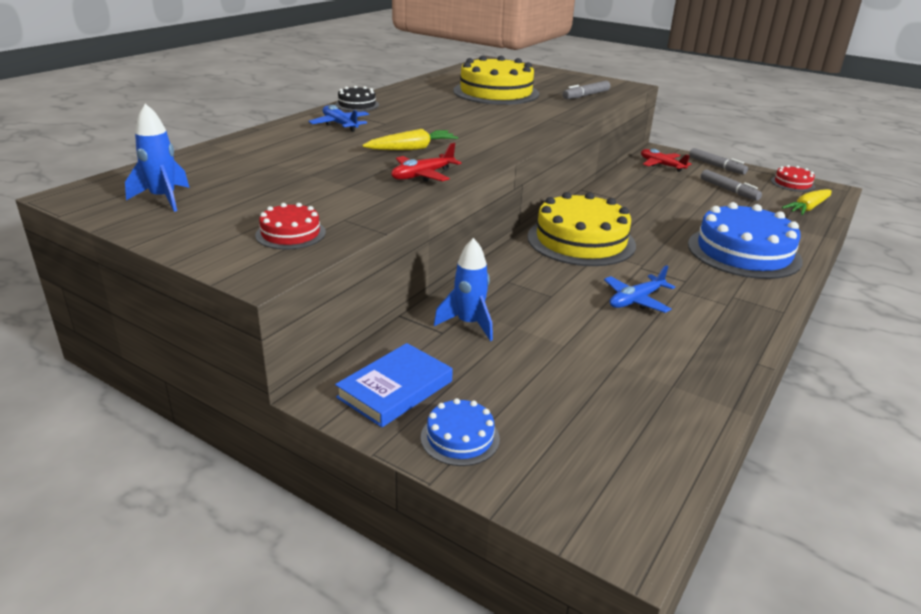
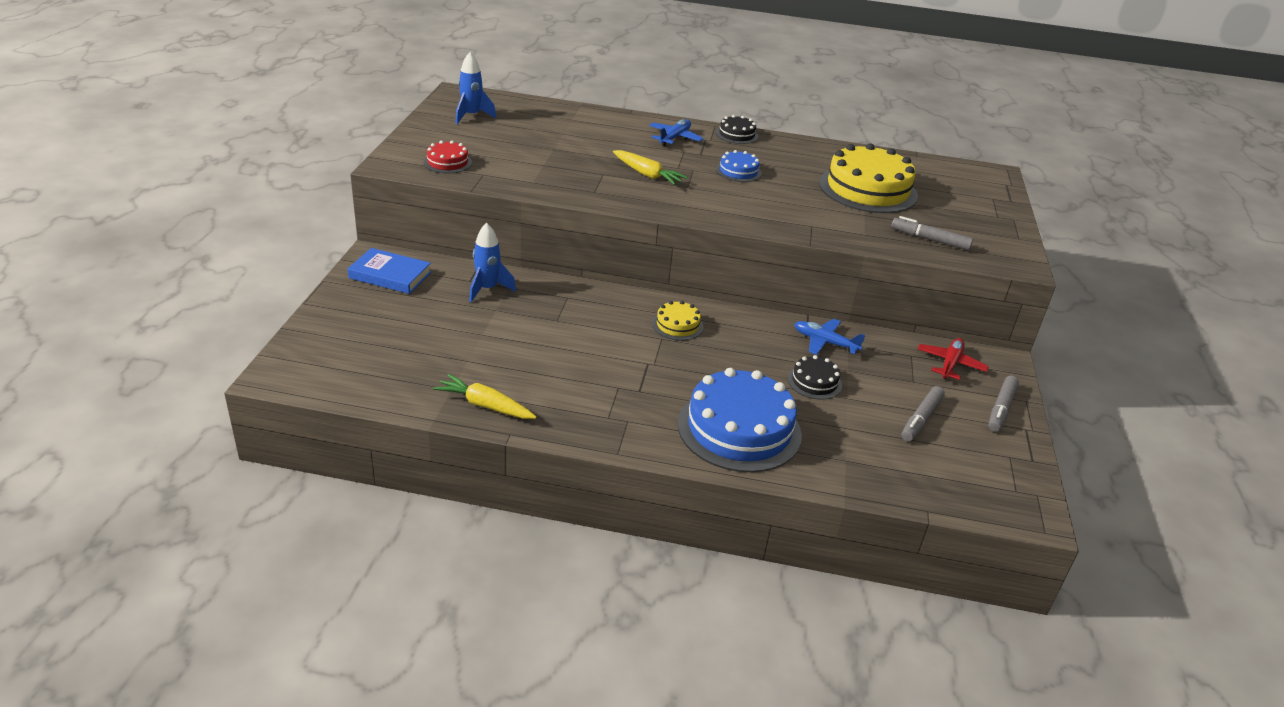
camera: 65 degrees right, 5 degrees up
(422, 175) = (590, 187): red plane -> none
(460, 438) = (349, 306): blue cake -> blue cake (738, 171)
(581, 241) = (677, 325): yellow cake -> yellow cake, size x0.47
(636, 300) = (578, 364): blue plane -> blue plane (825, 342)
(679, 210) = (814, 382): none -> black cake
(792, 183) = (1012, 477): red cake -> none
(807, 208) = (929, 486): yellow carrot -> yellow carrot (485, 405)

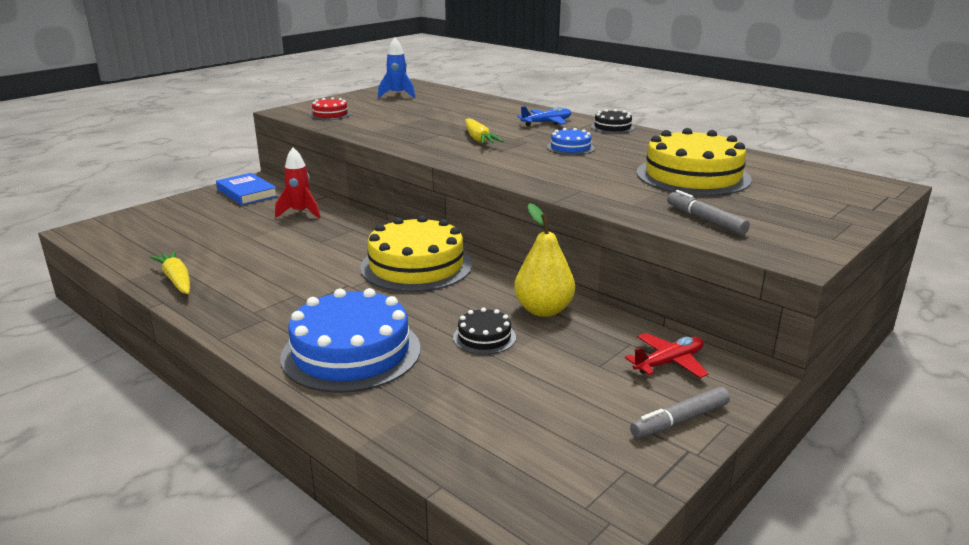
camera: 35 degrees right, 10 degrees down
(487, 289) = (300, 213): blue rocket -> red rocket
(677, 325) = (416, 266): yellow cake -> yellow cake, size x2.12
(825, 342) = (543, 310): blue plane -> yellow pear
(921, 419) = (559, 400): grey marker -> none

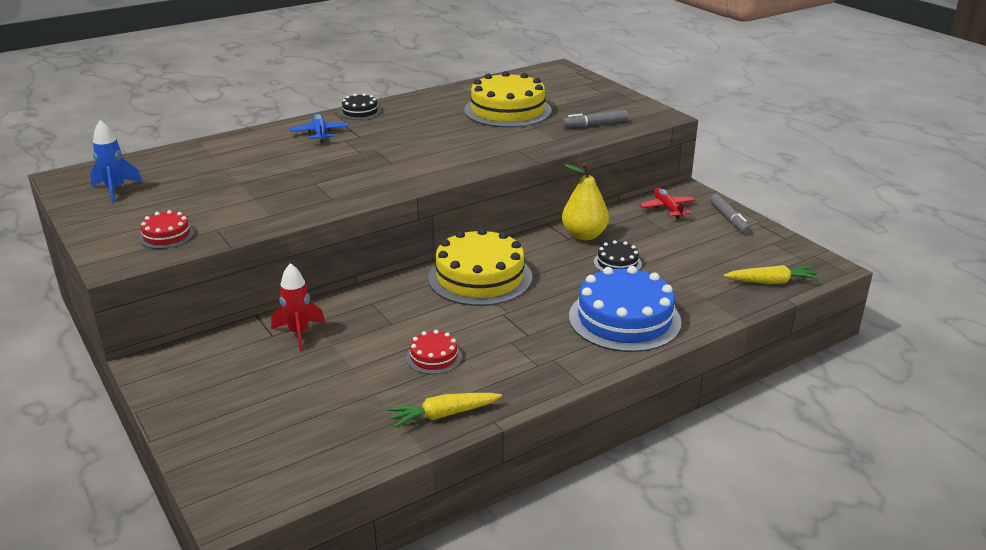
camera: 75 degrees left, 5 degrees up
(247, 193) = (193, 371): blue book -> none
(267, 264) = (434, 357): none -> red cake
(478, 139) = (348, 168): yellow carrot -> yellow carrot (771, 282)
(570, 148) = (407, 136): blue cake -> none

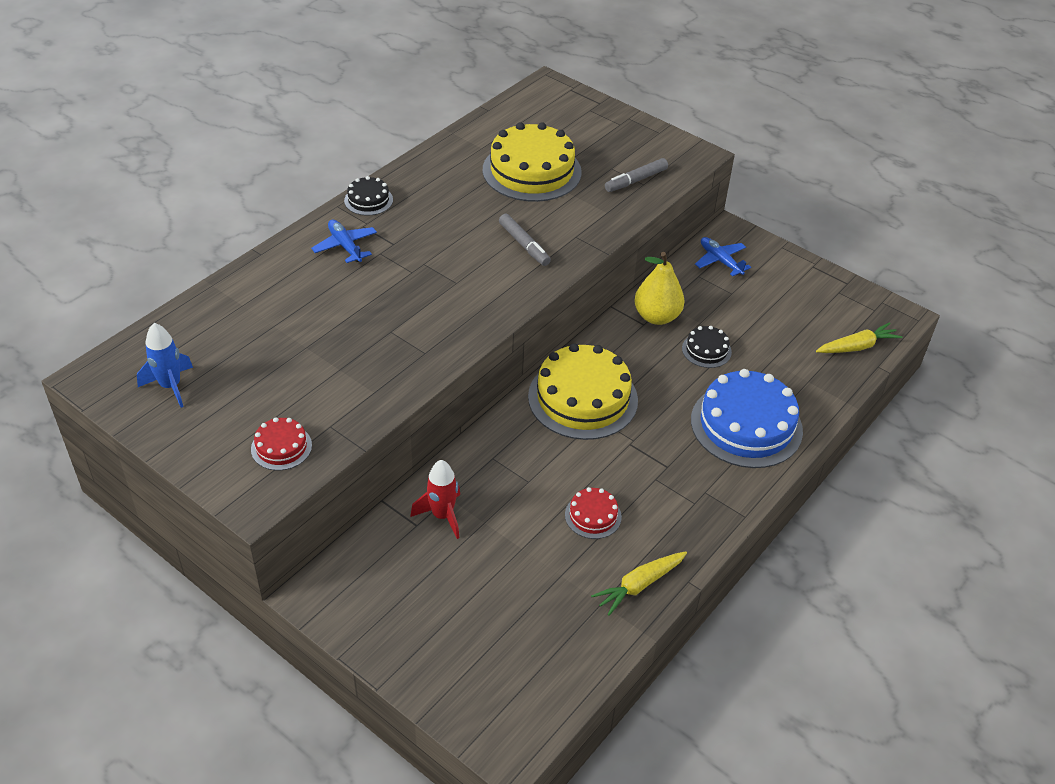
camera: 20 degrees left, 15 degrees up
(667, 208) = (720, 261): red plane -> blue plane
(729, 219) = (785, 265): grey marker -> grey marker (524, 245)

